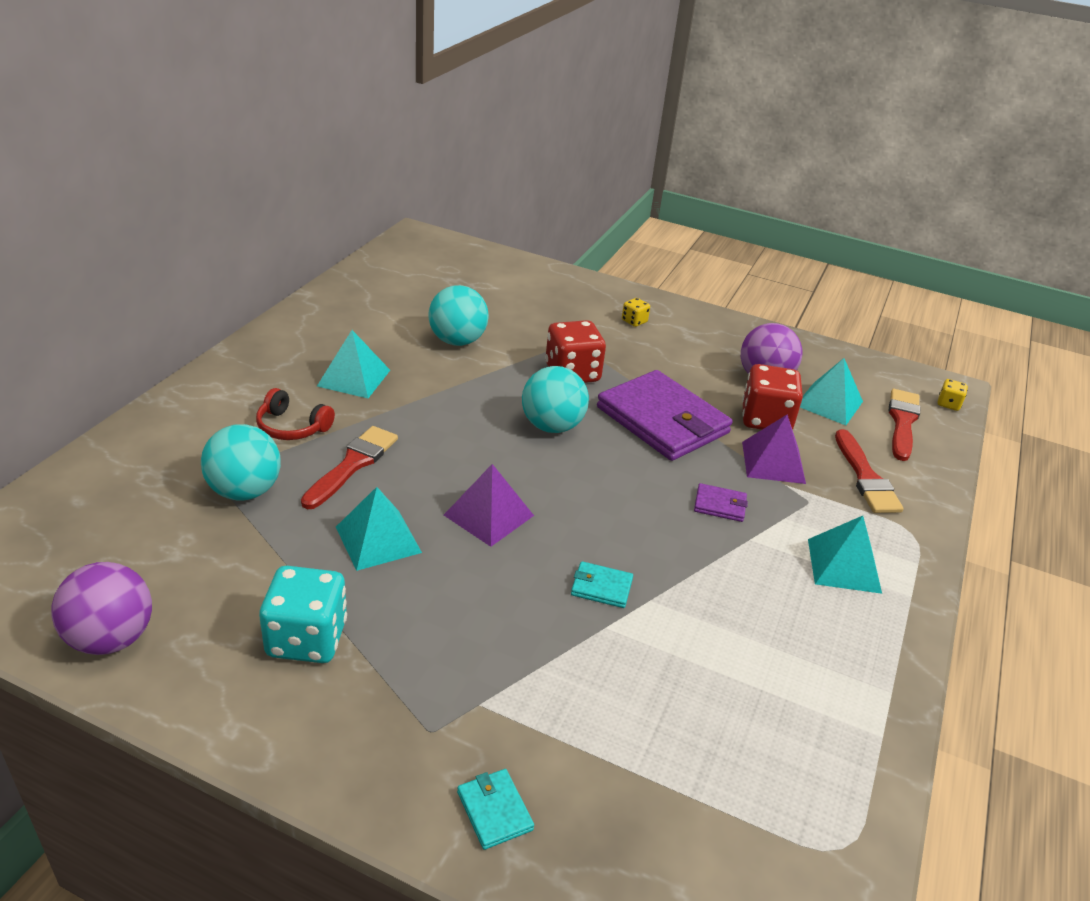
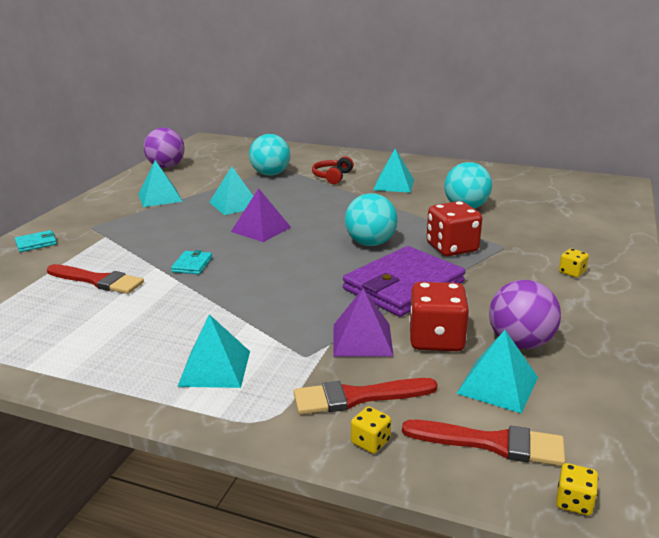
camera: 90 degrees right, 10 degrees down
(307, 638) = (160, 197): turquoise dice -> turquoise pyramid
(352, 465) = (301, 193): red brush -> red brush (98, 281)
(720, 505) = (289, 310): purple wallet -> none
(921, 478) = (370, 442): none -> yellow dice

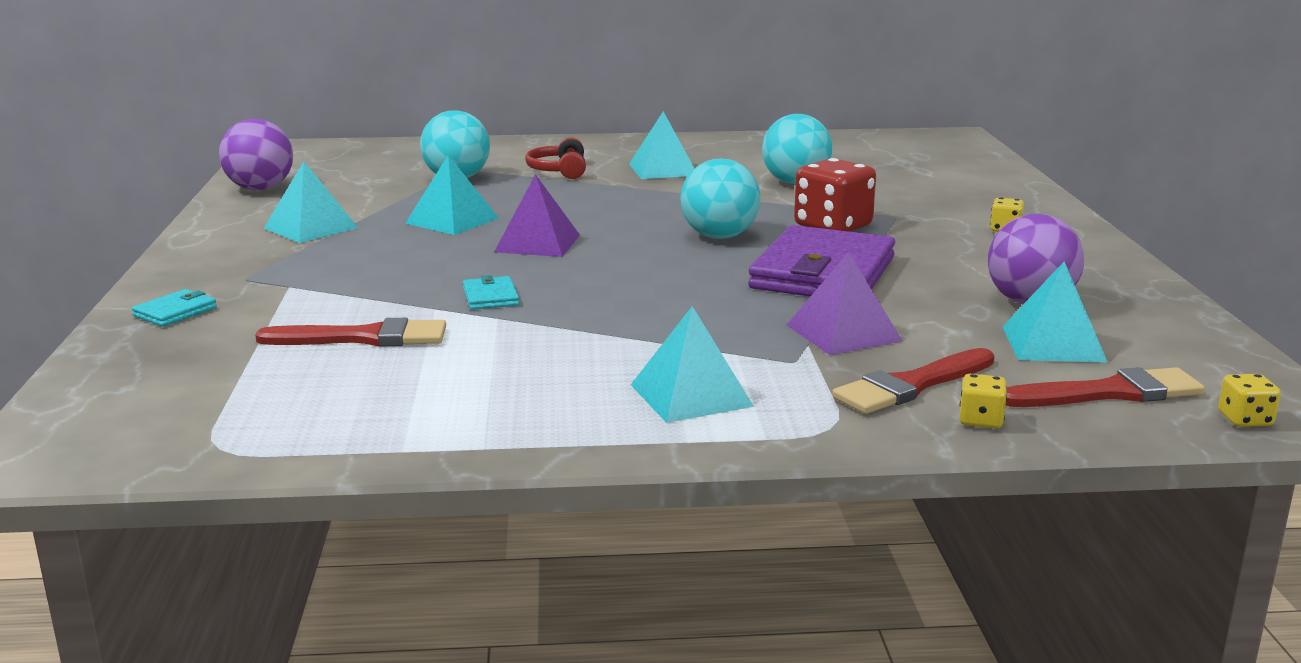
camera: 25 degrees left, 5 degrees down
(436, 339) = (932, 316): red dice -> none

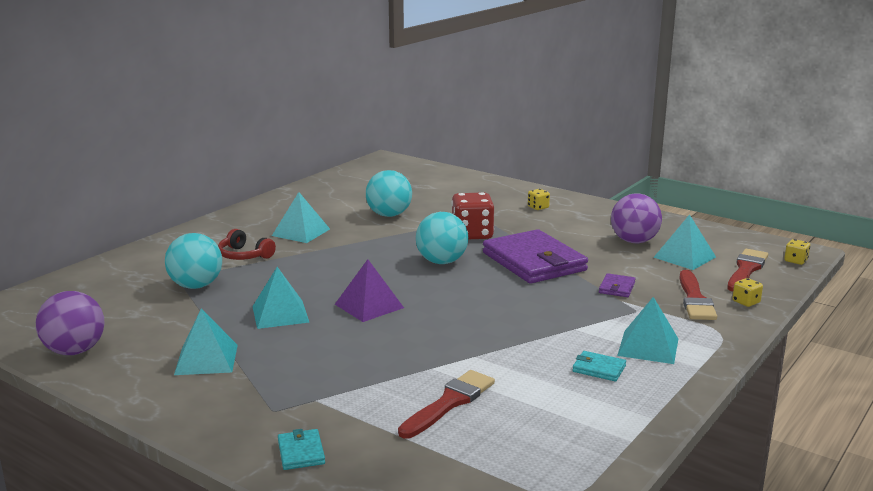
camera: 50 degrees left, 0 degrees up
(490, 297) = (438, 347): turquoise wallet -> turquoise wallet (598, 369)
(843, 333) = (617, 288): purple pyramid -> purple wallet

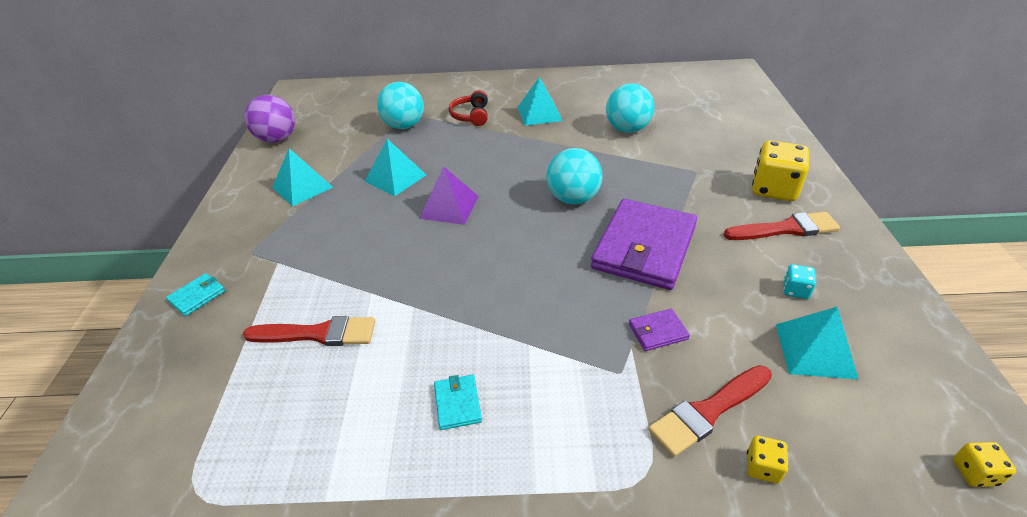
camera: 55 degrees right, 20 degrees up
(472, 234) = (652, 185): red dice -> none
(538, 207) = (774, 189): yellow dice -> yellow dice, size x2.12
(634, 241) = (795, 290): purple ball -> turquoise dice
(648, 347) = (542, 422): turquoise pyramid -> none
(746, 270) = (862, 427): red brush -> red brush (785, 229)

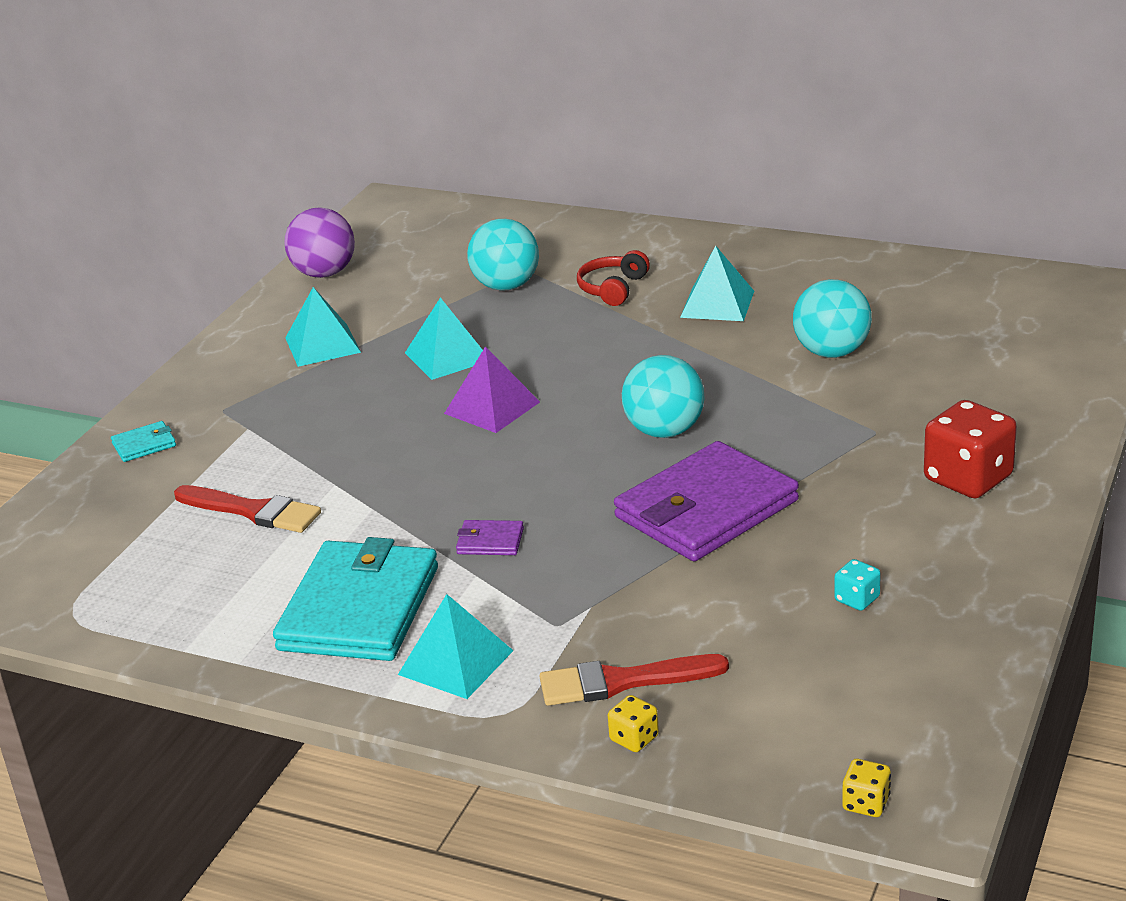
camera: 25 degrees right, 10 degrees down
(457, 403) = (359, 608): turquoise wallet -> turquoise wallet, size x2.46
(658, 331) = (637, 599): purple wallet -> purple wallet (490, 541)
(774, 189) = (968, 478): yellow dice -> red dice
(785, 229) = (926, 530): red brush -> none
(815, 350) = (810, 661): turquoise pyramid -> turquoise pyramid (456, 662)

